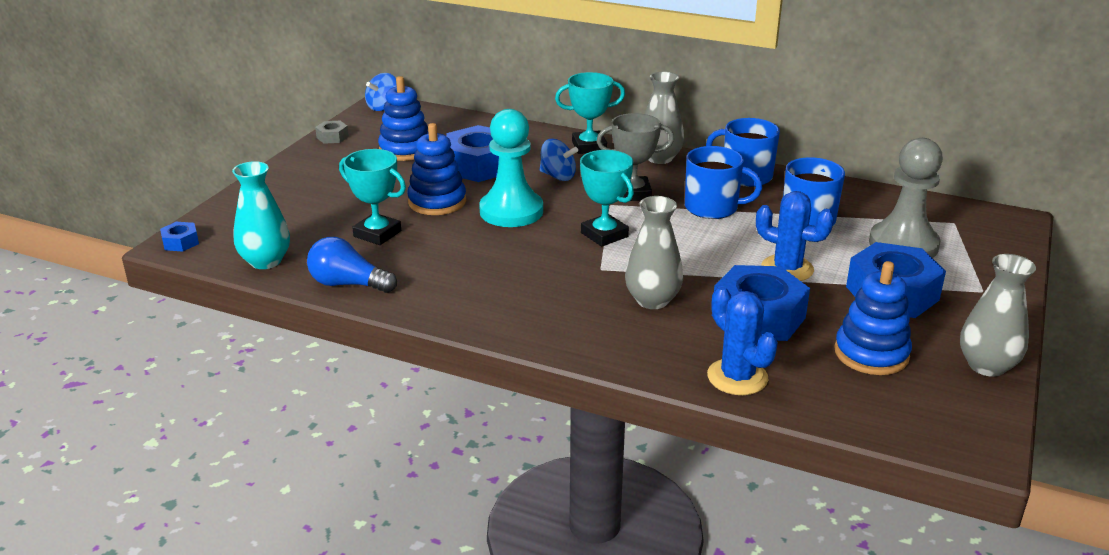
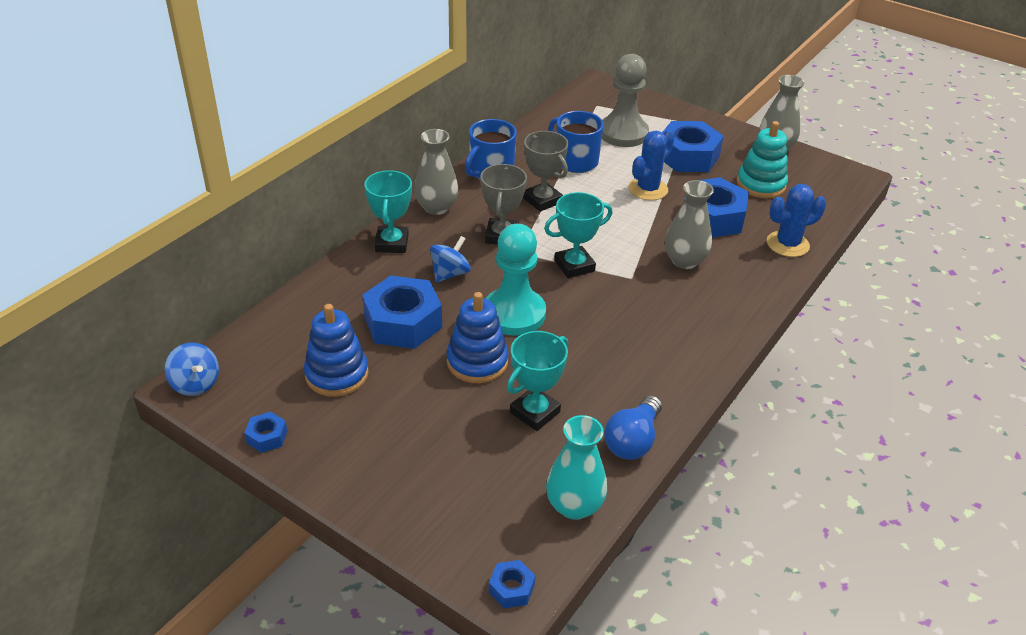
camera: 80 degrees left, 10 degrees up
(332, 137) = (267, 437): grey nut -> blue nut
(712, 208) = (542, 200): blue mug -> grey trophy
(871, 354) = (761, 184): blue stacking toy -> turquoise stacking toy

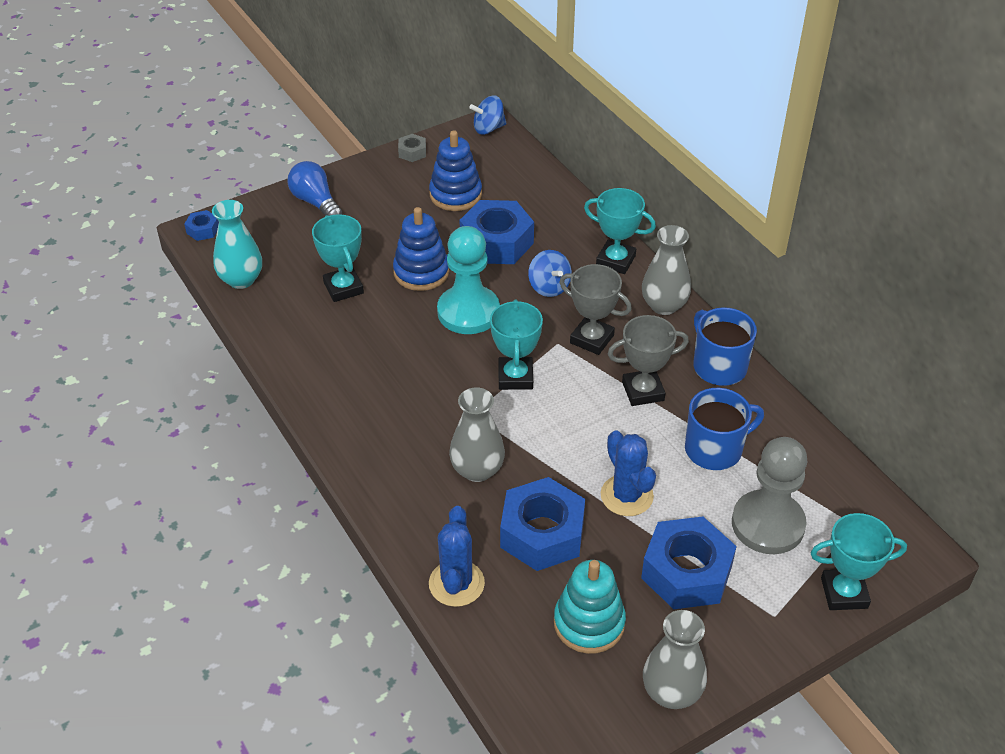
camera: 115 degrees right, 5 degrees up
(267, 437) = (412, 152): blue nut -> grey nut
(633, 440) = (275, 333): blue light bulb -> blue light bulb (315, 202)
(651, 103) = (844, 593): none -> turquoise trophy

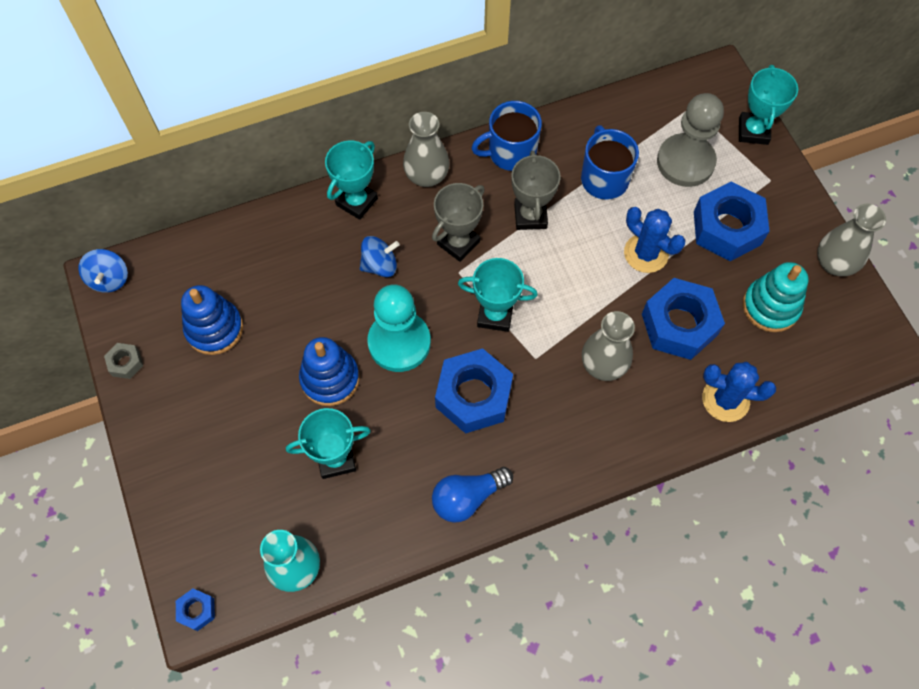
camera: 80 degrees left, 20 degrees up
(315, 202) = (184, 477): blue light bulb -> blue light bulb (467, 497)
(496, 242) = (302, 301): blue nut -> blue nut (473, 396)
(626, 496) = (646, 253): blue cactus -> blue cactus turned 60 degrees clockwise

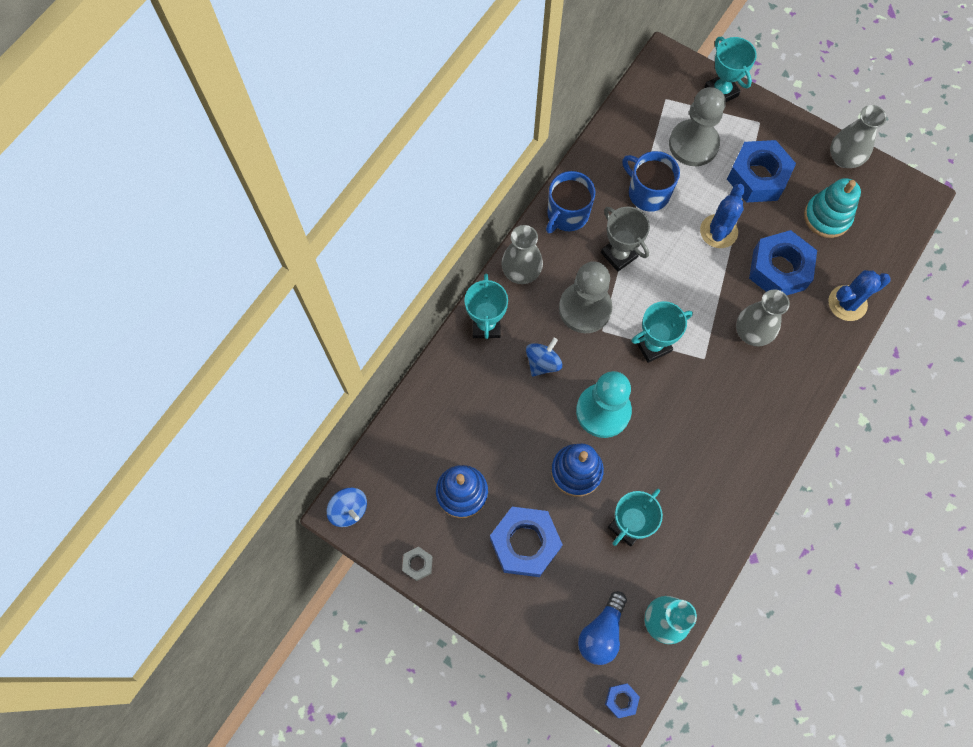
camera: 35 degrees left, 5 degrees up
(458, 243) = (585, 308): grey trophy -> grey pawn
(467, 497) = (737, 489): blue light bulb -> blue light bulb (601, 632)
(473, 396) = (684, 414): blue nut -> blue nut (525, 543)
(646, 253) = (718, 231): blue cactus -> blue cactus turned 75 degrees counterclockwise

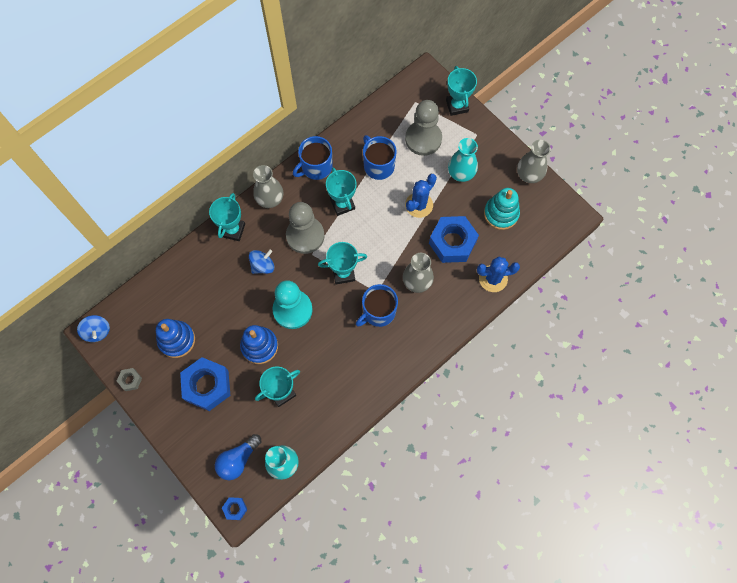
camera: 15 degrees right, 0 degrees up
(619, 255) = (342, 204): grey trophy -> turquoise trophy
(716, 385) = (378, 312): none -> blue mug
(757, 177) = (461, 173): blue nut -> turquoise vase

